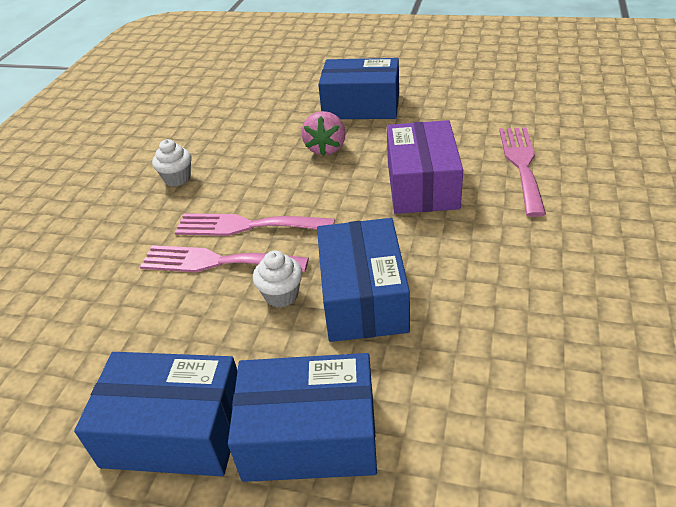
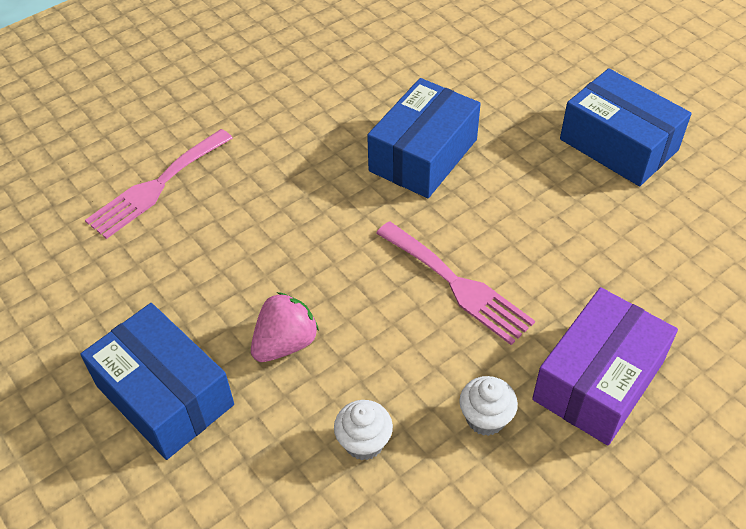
camera: 145 degrees left, 10 degrees up
(216, 261) = (513, 261): pink fork -> none
(281, 295) = (481, 193): white cupcake -> white cupcake (364, 442)
(310, 435) = (534, 98): blue box -> none
(422, 185) = (260, 224): purple box -> purple box (598, 380)

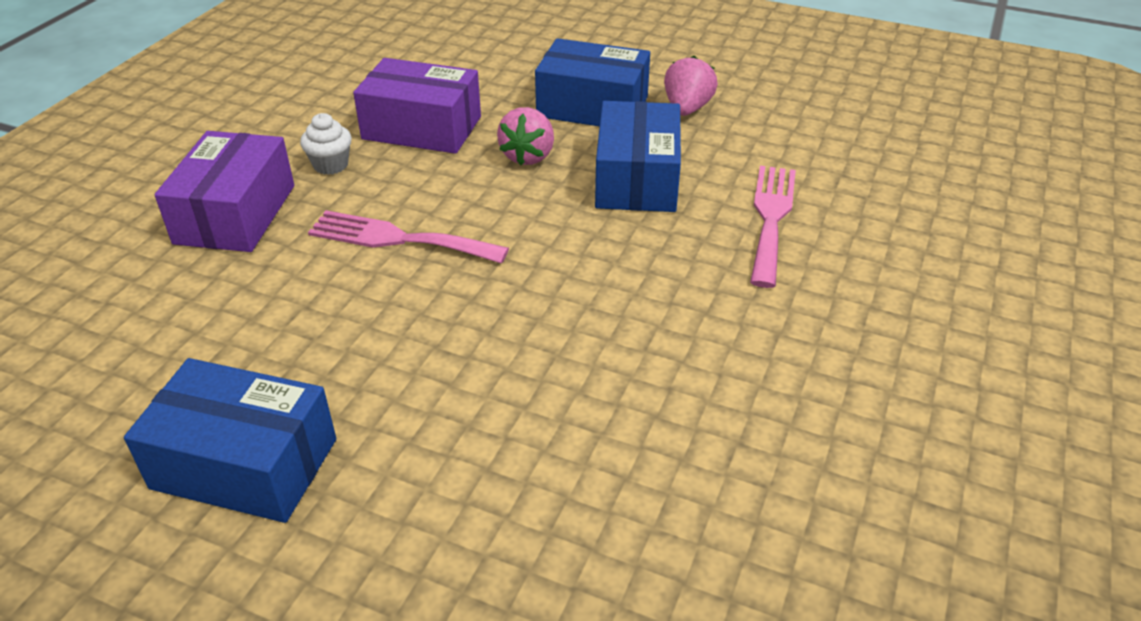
camera: 150 degrees right, 10 degrees down
(79, 346) = (687, 109): none -> pink strawberry
(364, 442) = (422, 128): white cupcake -> purple box
(423, 155) = (512, 350): blue box -> blue box (637, 179)

